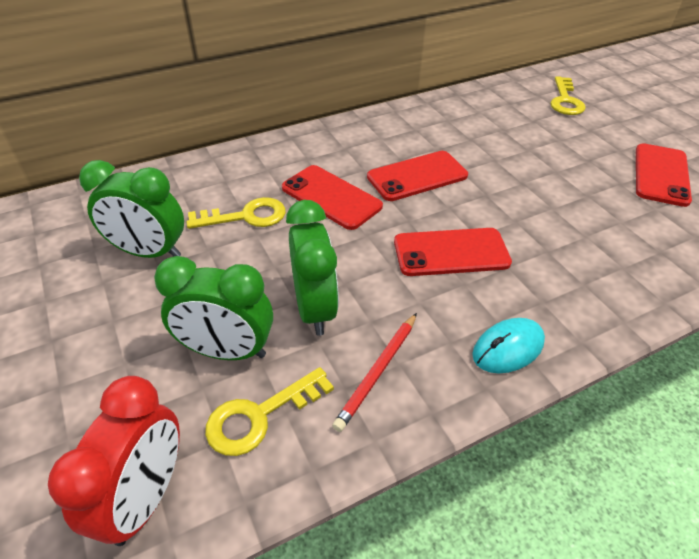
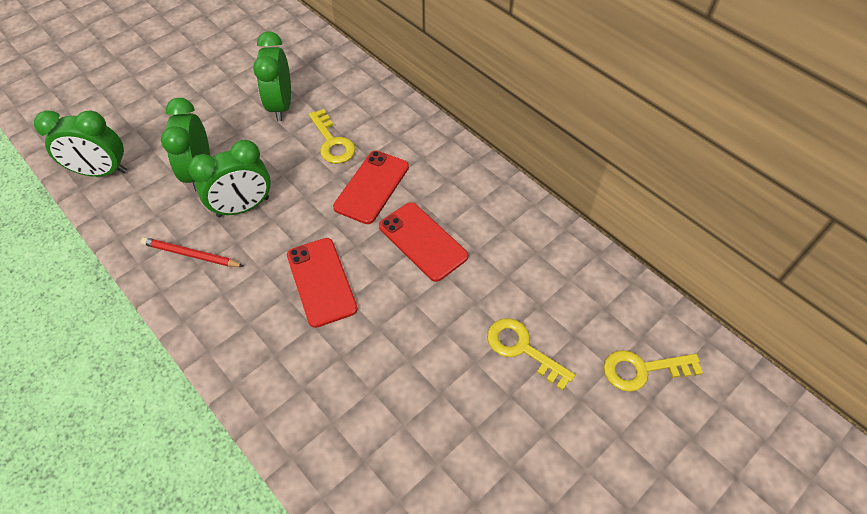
camera: 75 degrees right, 10 degrees up
(146, 497) = (101, 172): red clock -> green clock
(260, 415) = (153, 203): yellow key -> yellow key (522, 349)
(508, 348) = (221, 331): turquoise mouse -> none
(661, 175) = (509, 476): red phone -> none

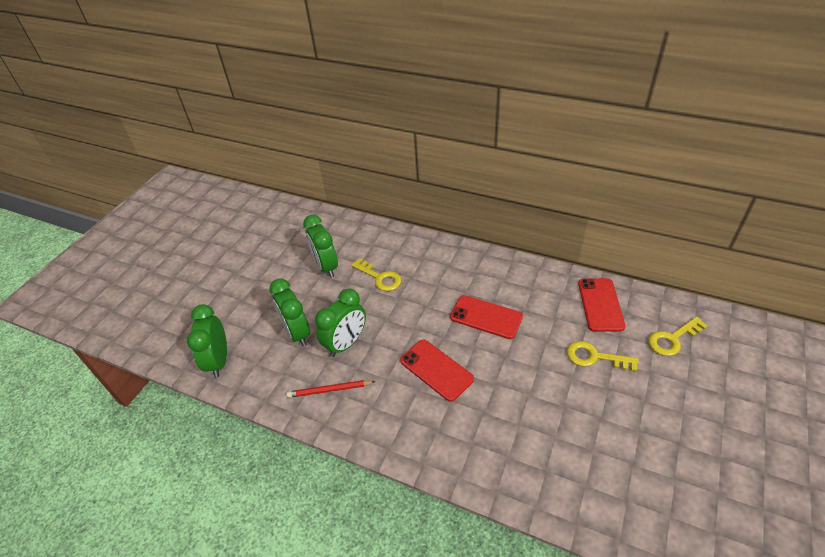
camera: 20 degrees left, 10 degrees down
(101, 172) = (219, 360): green clock -> green clock turned 105 degrees clockwise
(372, 187) = (427, 296): red phone -> red phone (600, 304)

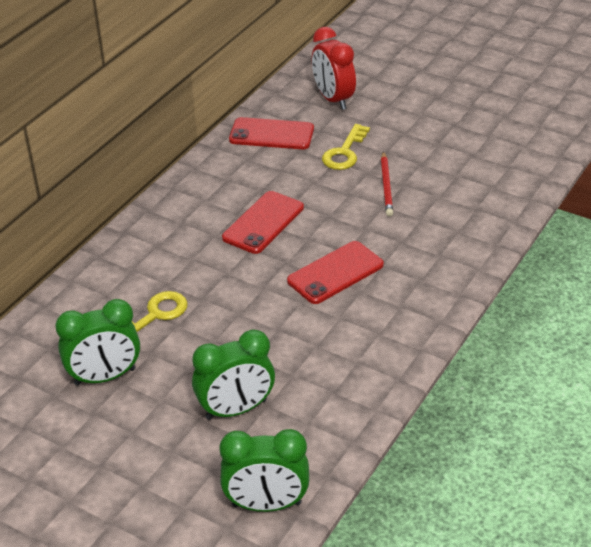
camera: 85 degrees left, 5 degrees down
(330, 390) = (347, 373): red pencil -> red pencil (386, 186)
(346, 343) = (271, 355): green clock -> none
(673, 339) = (333, 99): yellow key -> red clock

